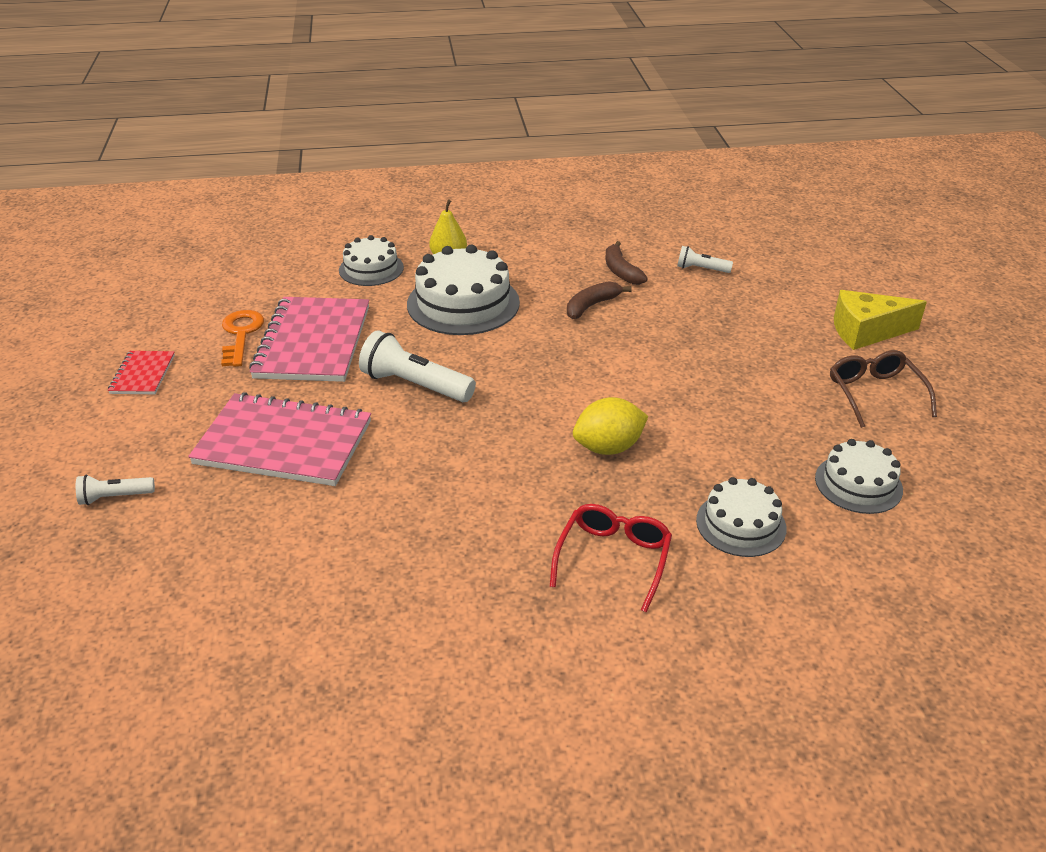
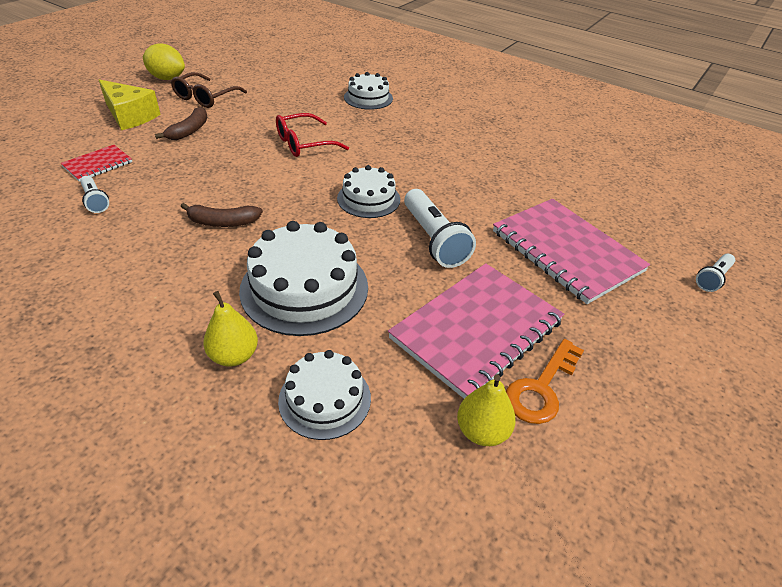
camera: 140 degrees left, 5 degrees up
(114, 497) = (713, 279): white flashlight -> white flashlight turned 105 degrees clockwise
(143, 374) = (670, 395): red notebook -> red notebook (98, 164)
(265, 299) = (482, 431): none -> yellow pear
(608, 447) = (372, 146): yellow lemon -> yellow lemon (167, 78)
(613, 559) = (440, 115): red glasses -> red glasses (304, 144)
(621, 271) = (143, 236): brown banana -> brown banana (189, 131)
(858, 484) = (295, 83): white cake -> white cake (368, 199)

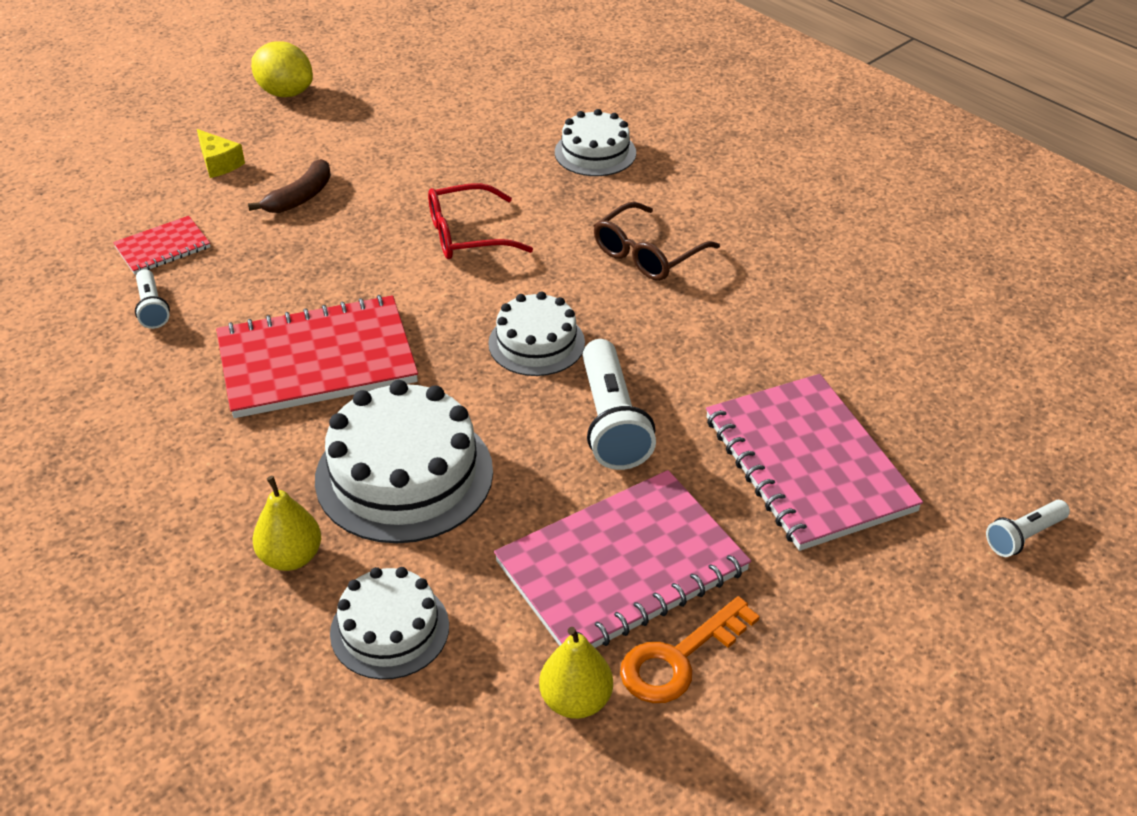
camera: 15 degrees right, 0 degrees up
(130, 116) = (219, 163): yellow cheese -> yellow cheese, size x0.58
(205, 98) = (336, 135): brown glasses -> brown glasses (647, 254)
(223, 222) = (317, 361): brown banana -> red notebook

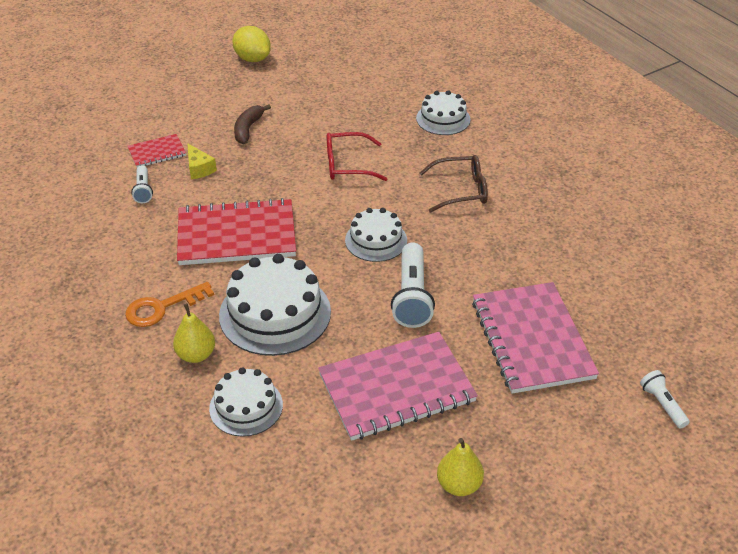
camera: 10 degrees right, 0 degrees up
(219, 163) = (202, 101): yellow cheese -> yellow cheese (199, 169)
(300, 197) = (248, 129): brown banana -> brown banana turned 150 degrees clockwise
(576, 700) = (349, 465): yellow pear -> yellow pear (459, 485)
(647, 254) = (461, 190): brown glasses -> brown glasses turned 150 degrees counterclockwise
(679, 658) = (419, 449): orange key -> orange key (162, 308)
(1024, 537) = (662, 404): white flashlight -> white flashlight turned 90 degrees clockwise

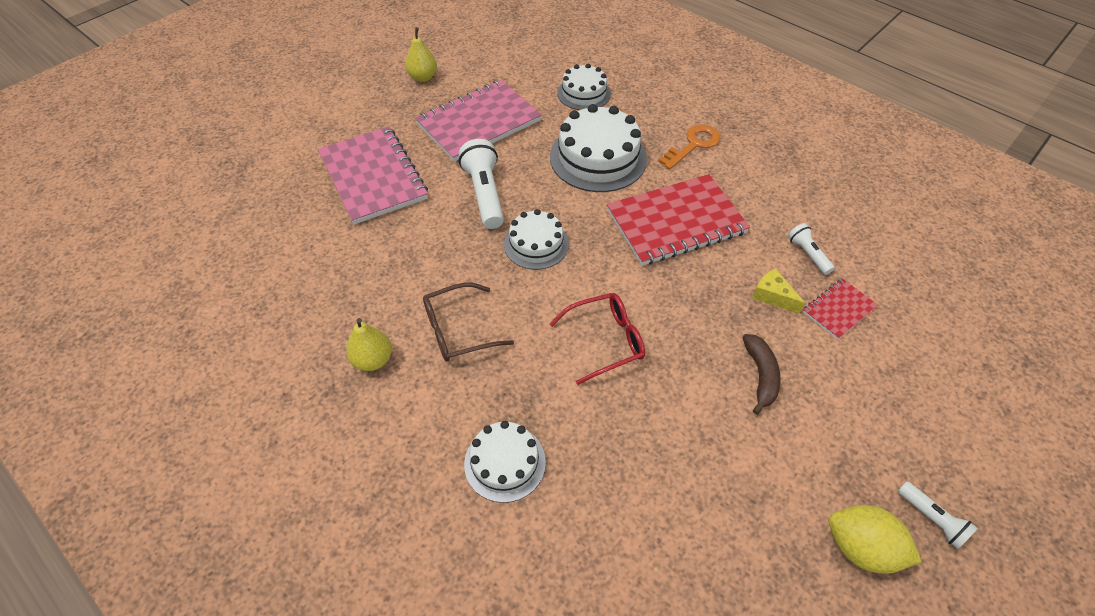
camera: 165 degrees right, 10 degrees up
(196, 355) = (641, 117): yellow pear -> yellow pear (373, 360)
(662, 404) = (270, 147): white flashlight -> white flashlight (932, 519)

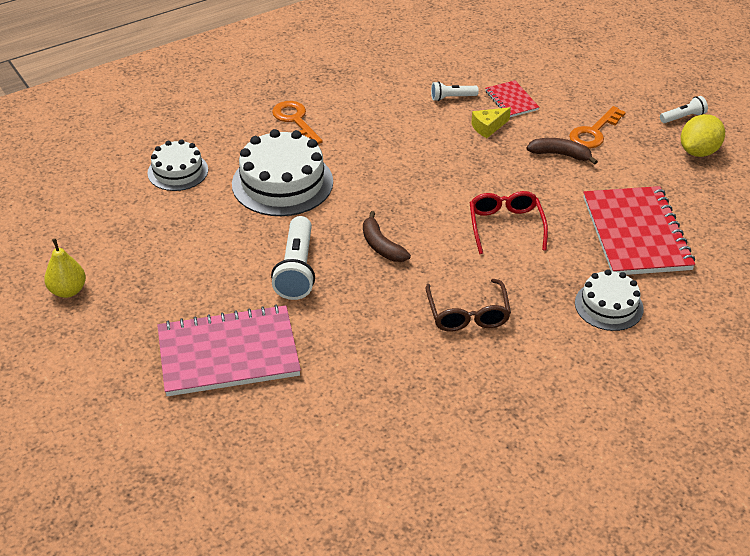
camera: 75 degrees left, 10 degrees down
(373, 360) = (485, 377): yellow pear -> none
(479, 123) = (181, 256): pink notebook -> none
(484, 194) = (297, 270): white flashlight -> white flashlight turned 90 degrees counterclockwise
(536, 244) = (381, 246): white cake -> brown banana
(676, 222) = (388, 156): red notebook -> red notebook (636, 233)
(828, 407) = (594, 132): none -> orange key

